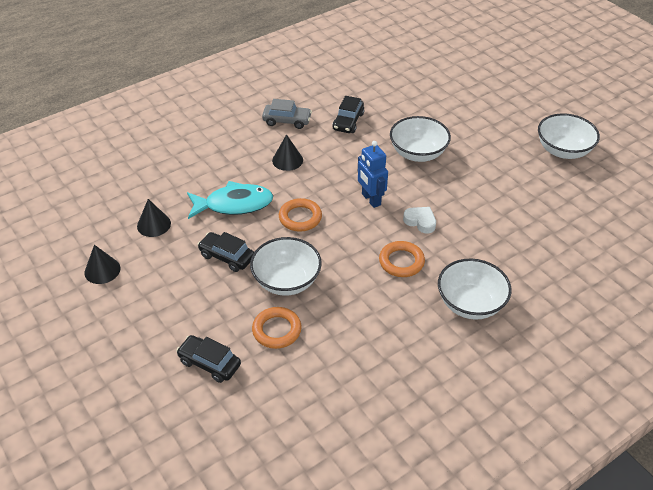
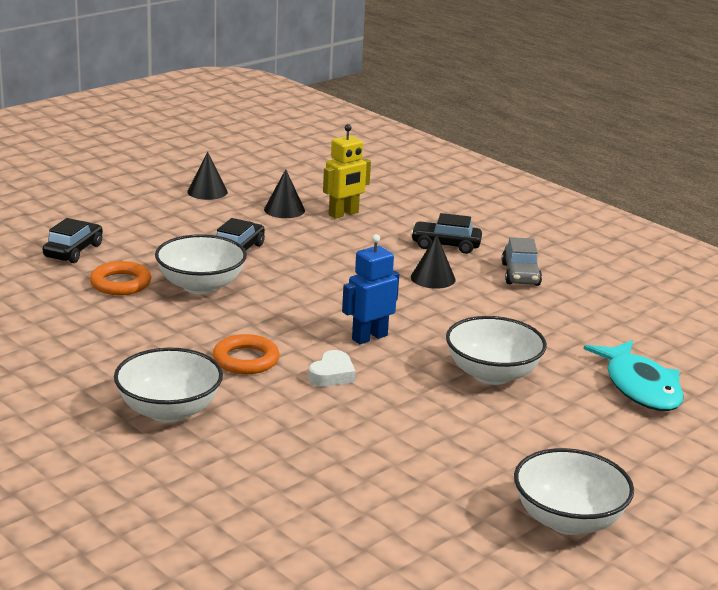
camera: 80 degrees right, 20 degrees down
(170, 192) = (344, 214): none -> yellow robot
(234, 204) = (331, 250): turquoise fish -> turquoise fish (640, 387)
(300, 217) = (318, 290): orange ring -> none
(348, 122) = (543, 318): black car -> black car (445, 245)

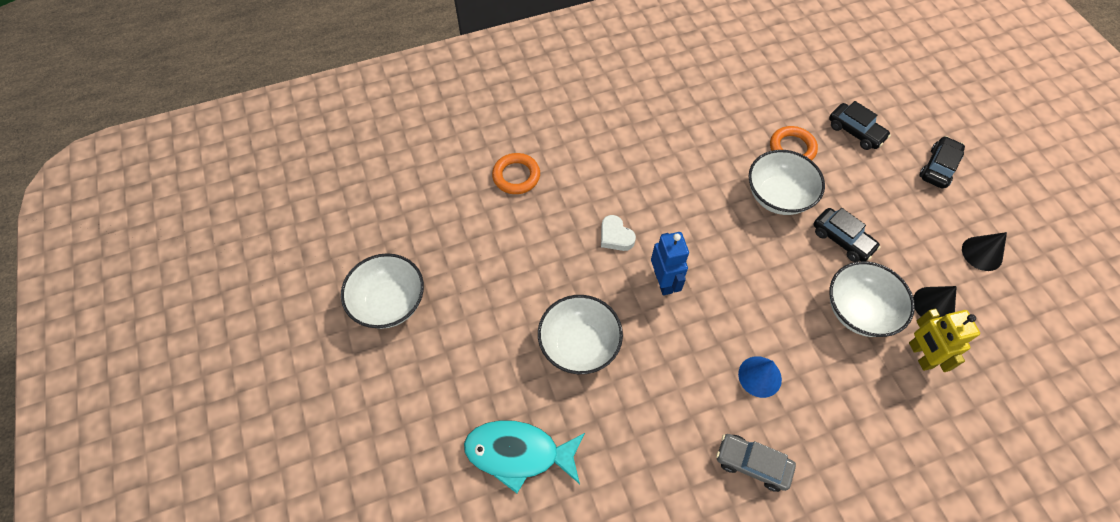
camera: 115 degrees right, 35 degrees up
(169, 411) = (602, 134): white bowl -> white bowl (858, 311)
(246, 360) = (653, 192): orange ring -> orange ring (516, 176)
(433, 278) = (760, 376): black cone -> blue cone
(445, 245) = (832, 422): black car -> black car (938, 167)

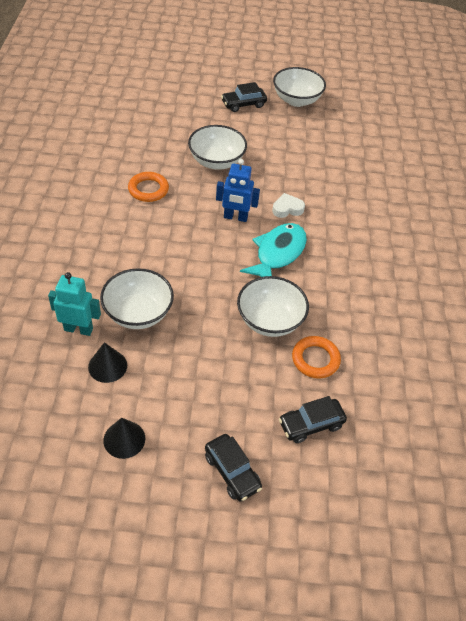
camera: 110 degrees right, 10 degrees down
(516, 176) = (368, 180): orange ring -> orange ring (148, 189)
(519, 453) = (169, 117): turquoise fish -> turquoise fish (278, 253)
(752, 464) = (86, 201): grey car -> none
(760, 376) = (134, 232): blue cone -> none
(842, 240) = (203, 340): black car -> black car (243, 104)
(920, 355) = (78, 329): yellow robot -> turquoise robot

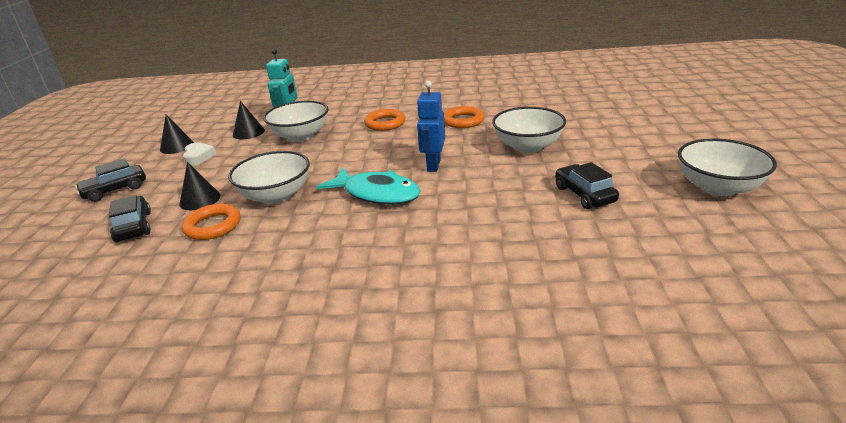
camera: 95 degrees right, 20 degrees down
(131, 244) = (385, 123): none -> orange ring
(243, 104) = (662, 151): black car -> black car (584, 194)
(267, 380) = (200, 199): none -> black cone
(287, 209) = (458, 195): white heart -> white heart (198, 157)

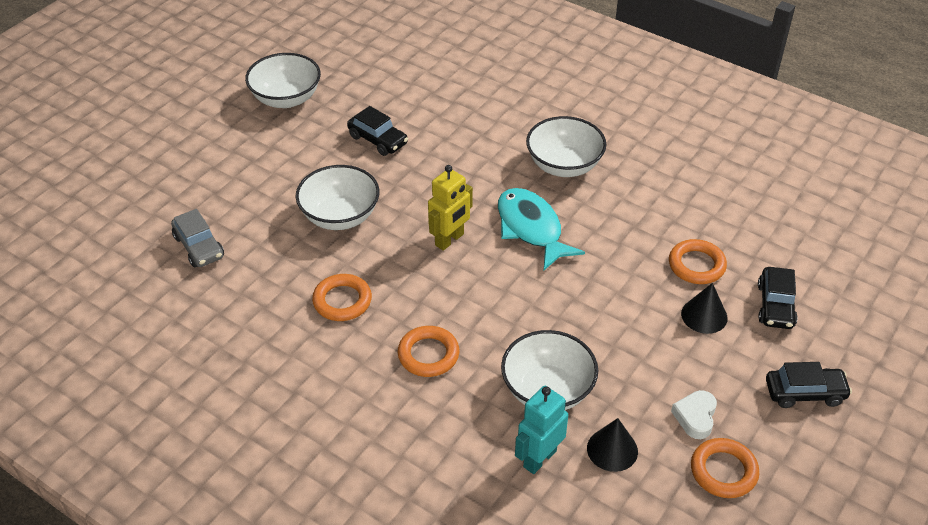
camera: 150 degrees left, 15 degrees up
(177, 146) = (723, 471): black cone -> orange ring
(276, 196) = (624, 278): white bowl -> white bowl (564, 165)
(433, 165) = (449, 240): blue robot -> yellow robot
(583, 107) = (199, 247): none -> grey car
(584, 194) = (378, 140): black car -> black car turned 60 degrees counterclockwise

